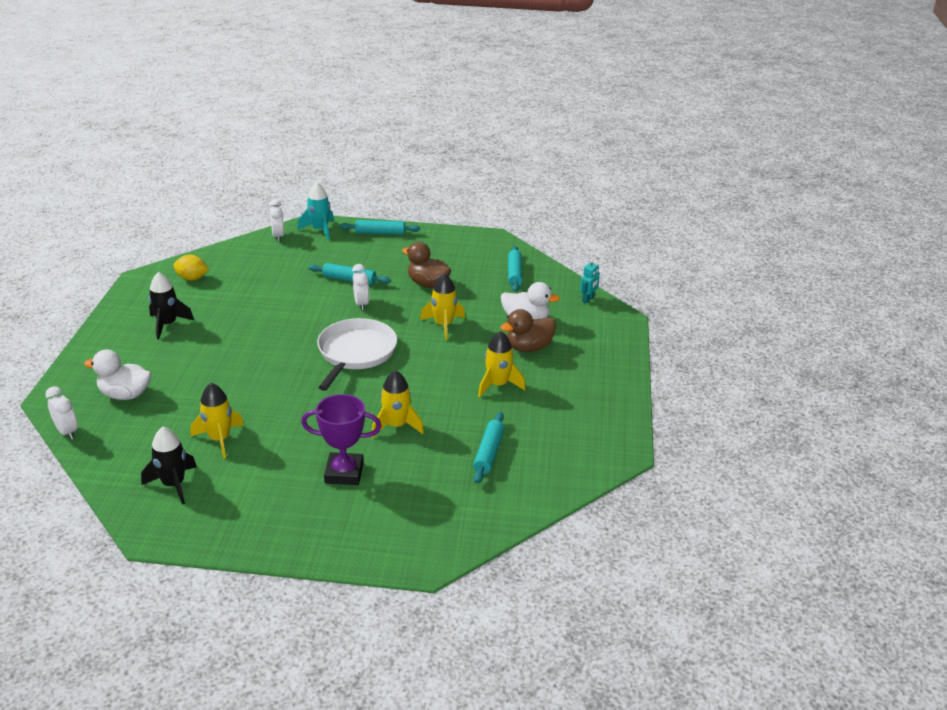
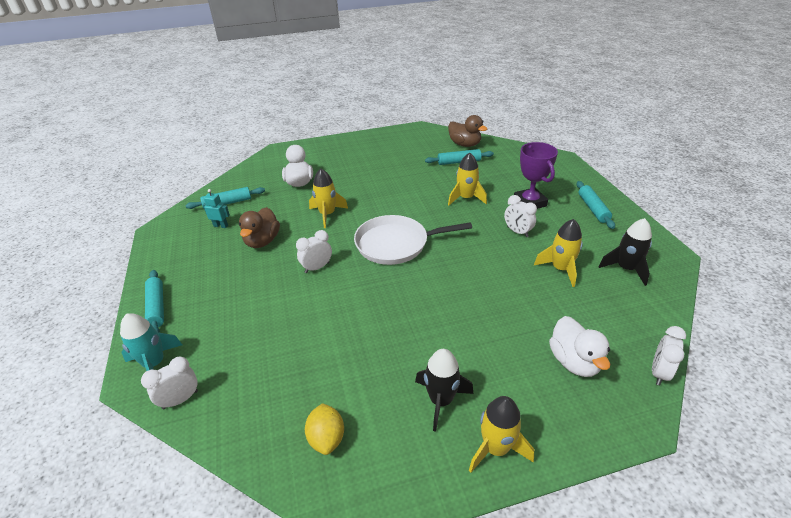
camera: 110 degrees left, 5 degrees up
(300, 437) = (517, 232): none -> white clock
(349, 280) = (273, 292): turquoise rolling pin -> turquoise rolling pin (593, 209)
(498, 385) = (389, 174): yellow rocket -> yellow rocket (496, 448)
(528, 347) = (336, 174): brown duck -> brown duck (464, 144)
(588, 299) = (257, 166): turquoise robot -> turquoise robot (221, 226)

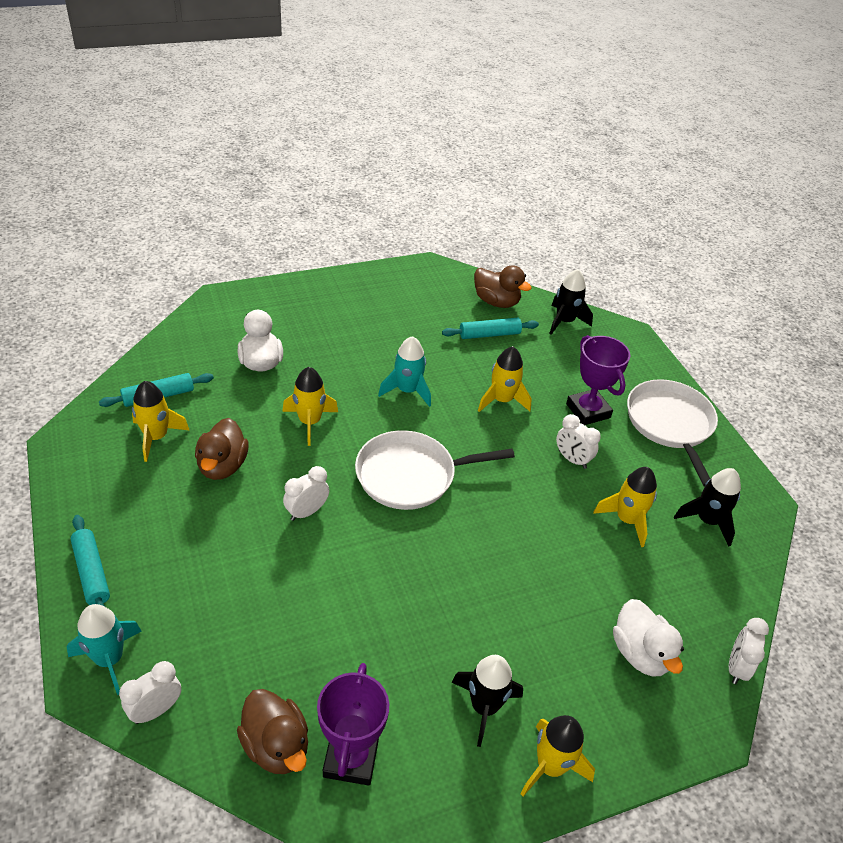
camera: 10 degrees left, 5 degrees up
(221, 226) = (156, 437): turquoise robot -> yellow rocket
(268, 427) = (276, 746): none -> brown duck
(326, 438) = (351, 758): yellow lemon -> purple trophy
(398, 195) = (407, 391): none -> turquoise rocket
(513, 153) = (564, 321): none -> black rocket
(593, 209) = (670, 424): turquoise rolling pin -> white pan

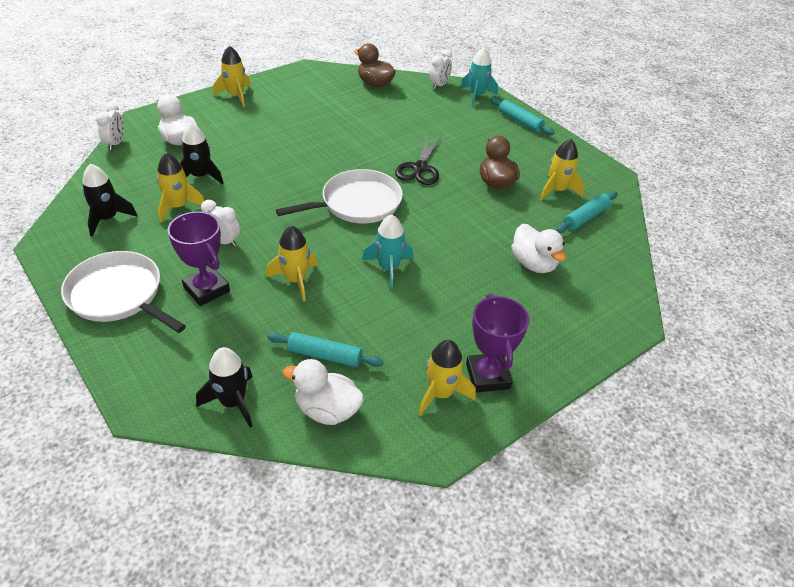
camera: 165 degrees right, 0 degrees up
(306, 512) = (419, 168): white clock -> black scissors
(310, 422) = (456, 224): yellow rocket -> yellow rocket (441, 393)
(351, 758) = (337, 85): purple trophy -> purple trophy (487, 376)
(484, 707) = (274, 108): black rocket -> black rocket (200, 176)
(489, 334) = (325, 355): turquoise rolling pin -> turquoise rolling pin turned 45 degrees clockwise
(496, 302) = (327, 410): brown duck -> white duck
(670, 424) = (119, 295): white pan -> white pan turned 150 degrees clockwise

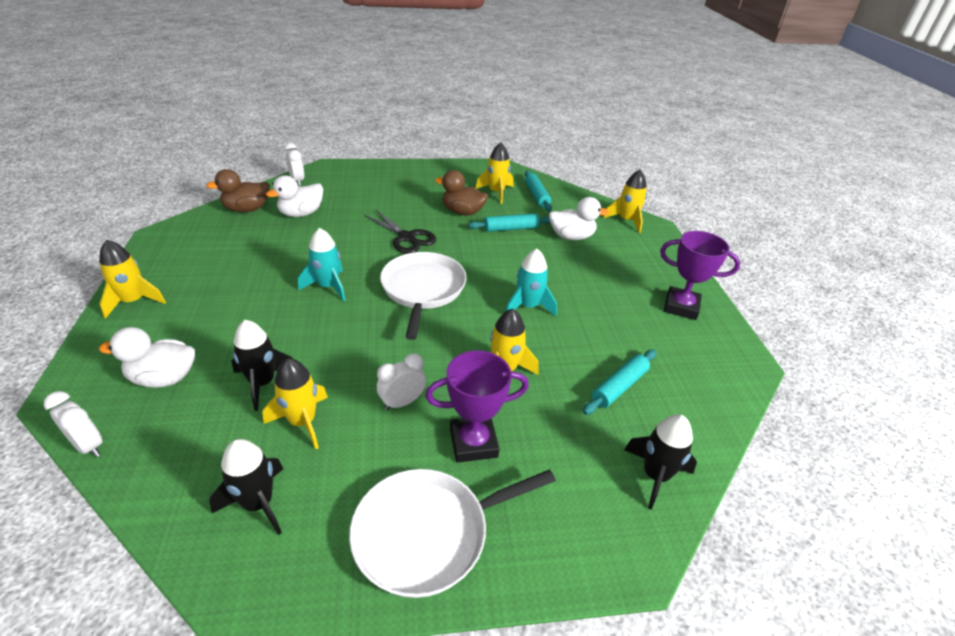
camera: 60 degrees left, 5 degrees down
(327, 410) = (687, 410): white duck -> white duck (301, 213)
(441, 393) = (691, 337): yellow rocket -> yellow rocket (626, 221)
(477, 96) = (337, 172): turquoise rocket -> turquoise rocket (328, 287)
(520, 121) = (396, 170): turquoise rolling pin -> turquoise rolling pin (511, 228)

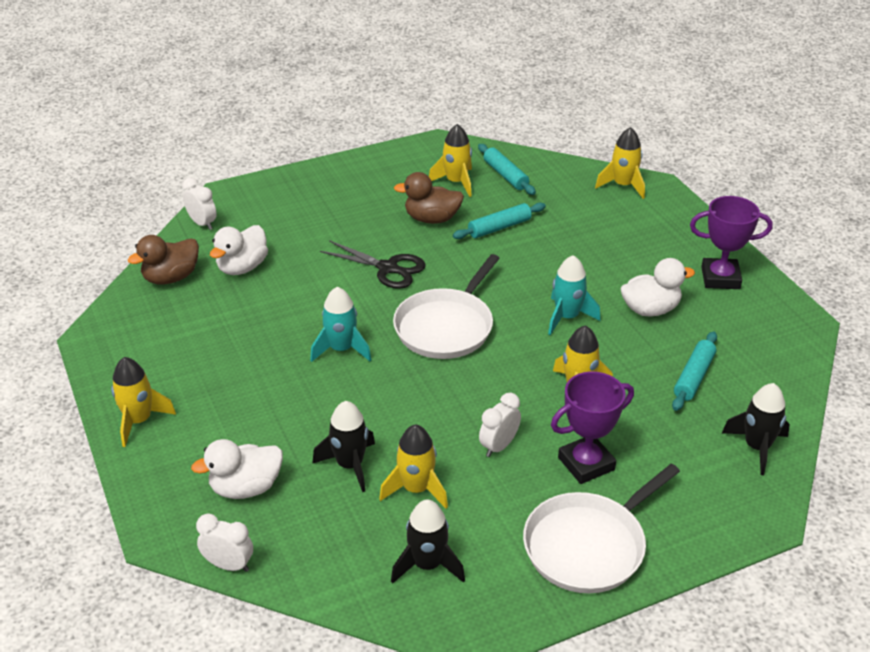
camera: 15 degrees left, 0 degrees up
(423, 290) = (446, 326): white pan -> white pan turned 135 degrees counterclockwise
(571, 237) = (572, 222): white duck -> white duck (650, 309)

